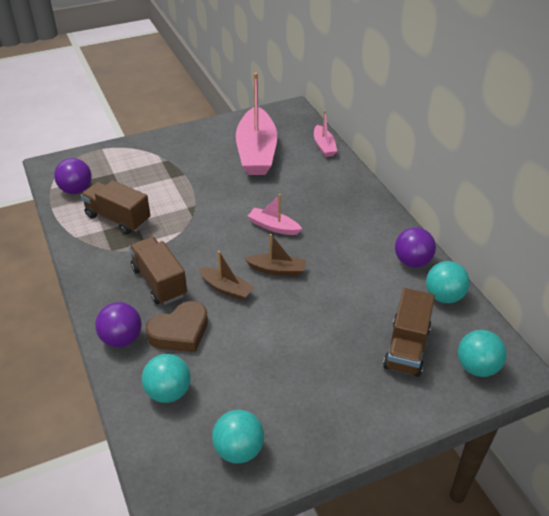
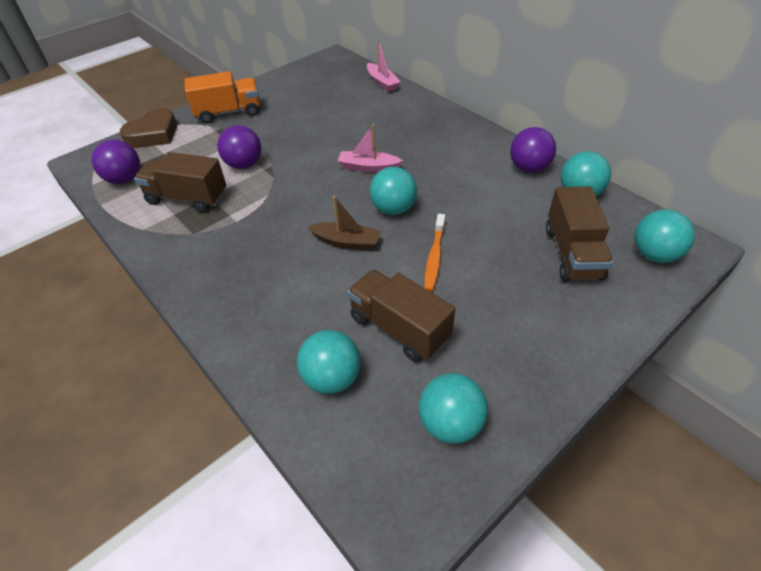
camera: 15 degrees left, 5 degrees up
(121, 339) = (246, 330): purple ball -> purple ball (244, 165)
(159, 282) = (265, 254): brown truck -> brown truck (399, 328)
(179, 147) = (228, 112): none -> orange truck
(180, 332) = (314, 303): brown heart -> brown heart (153, 134)
(256, 152) = (315, 101): pink boat -> none
(277, 269) = (393, 209): brown boat -> turquoise ball
(290, 320) = (434, 257): none -> orange toothbrush

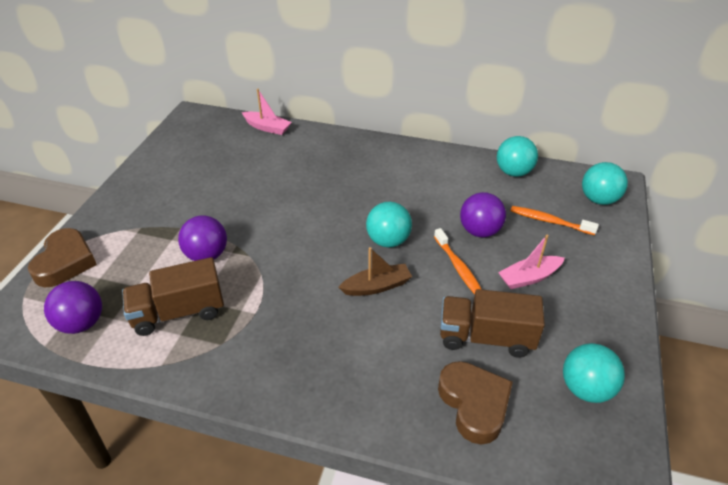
camera: 35 degrees left, 5 degrees down
(228, 112) = (133, 208): orange truck -> none
(332, 378) = (474, 404): turquoise ball -> brown heart
(368, 167) = (331, 212): pink boat -> pink boat (529, 277)
(528, 168) = (460, 165): purple ball -> purple ball (480, 231)
(572, 253) = (549, 221): brown truck -> orange toothbrush

